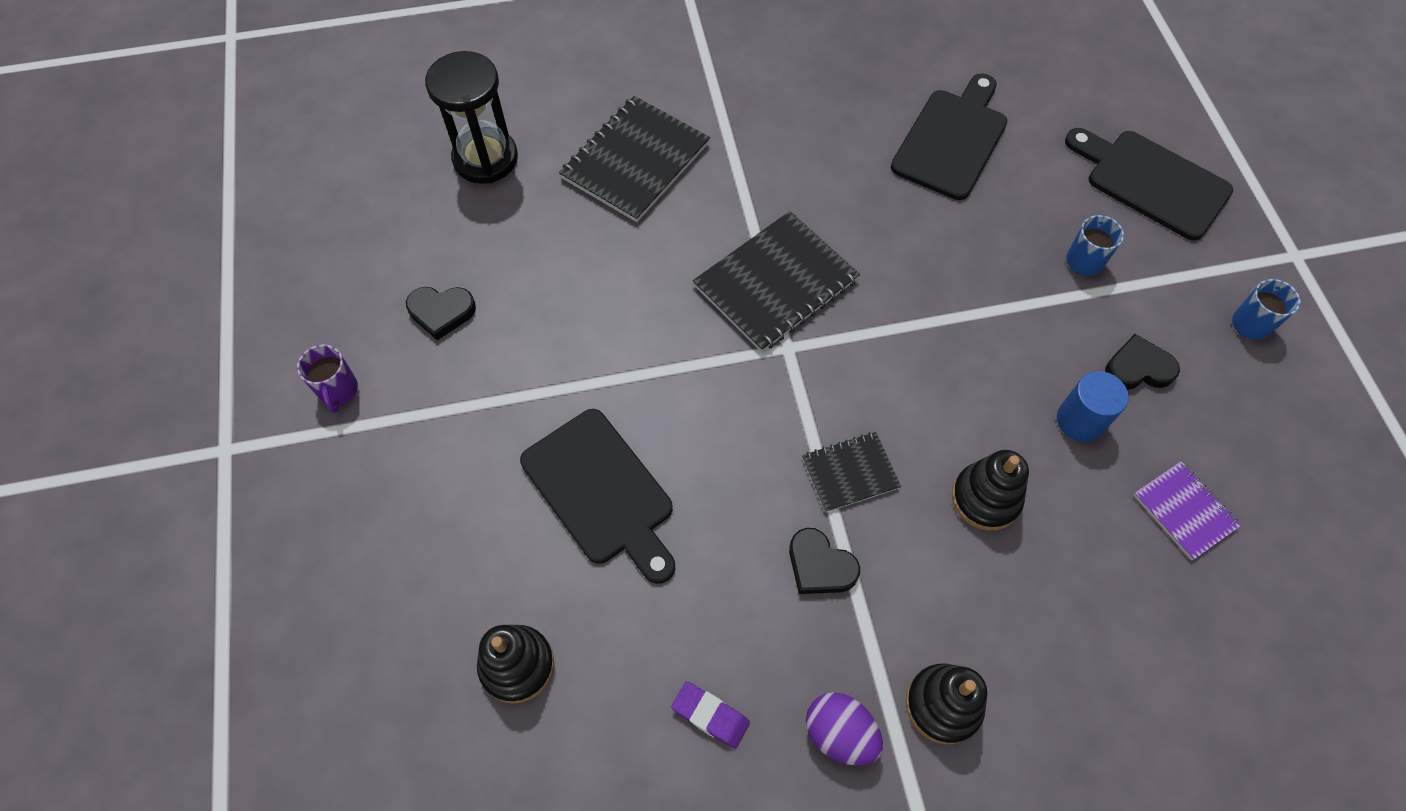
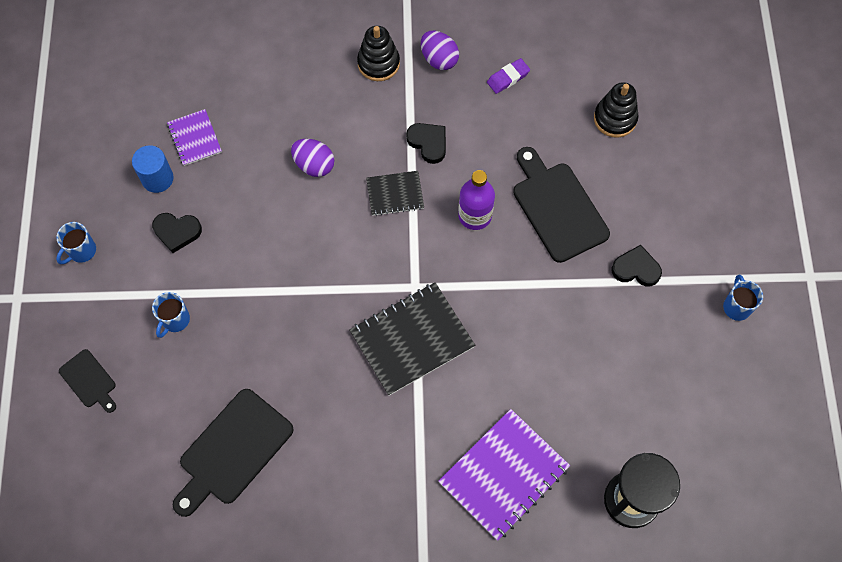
camera: 170 degrees left, 5 degrees up
(338, 390) = (736, 306): purple mug -> blue mug
(441, 312) = (665, 357): black heart -> black heart (636, 269)
(635, 161) = (503, 475): black notebook -> purple notebook
(710, 715) = (508, 78): purple eraser -> purple eraser turned 75 degrees counterclockwise
(724, 459) = (475, 215): none -> purple bottle
(985, 498) = (314, 165): black stacking toy -> purple egg
(1080, 420) = (233, 203): blue cylinder -> blue cylinder (157, 178)
(1151, 182) = (89, 380): black cutting board -> black cutting board, size x0.53

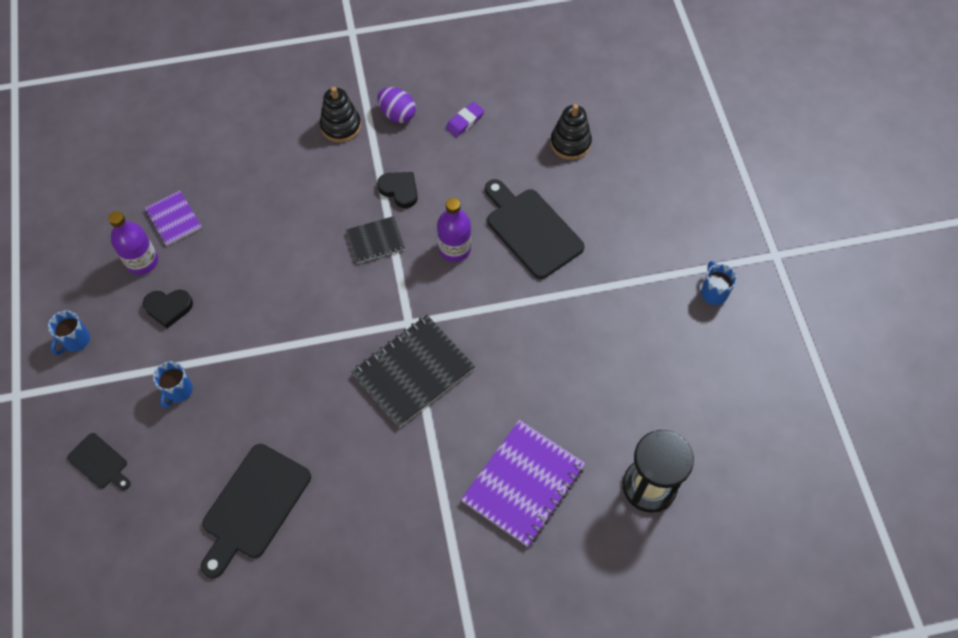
camera: 10 degrees left, 5 degrees down
(157, 178) = (142, 261): blue cylinder -> purple bottle
(314, 165) = (293, 226): purple egg -> none
(636, 269) = (614, 273): black heart -> none

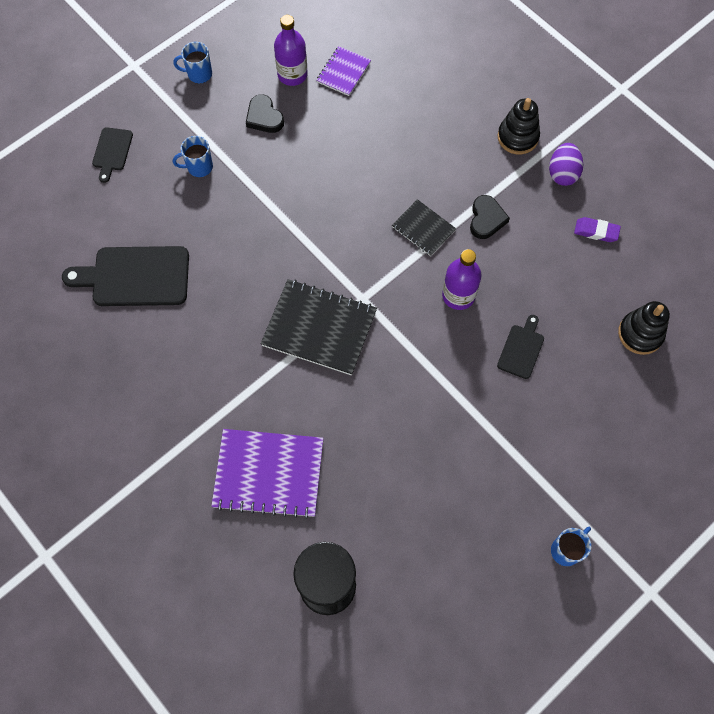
camera: 60 degrees right, 5 degrees up
(531, 230) = (521, 349): black cutting board -> black cutting board, size x0.53

